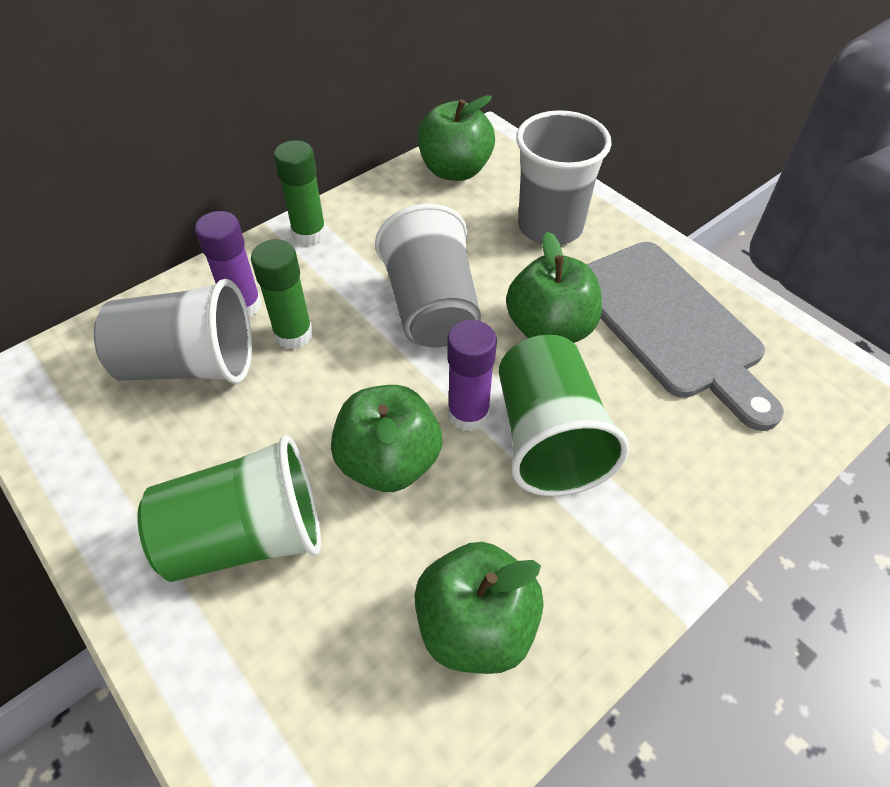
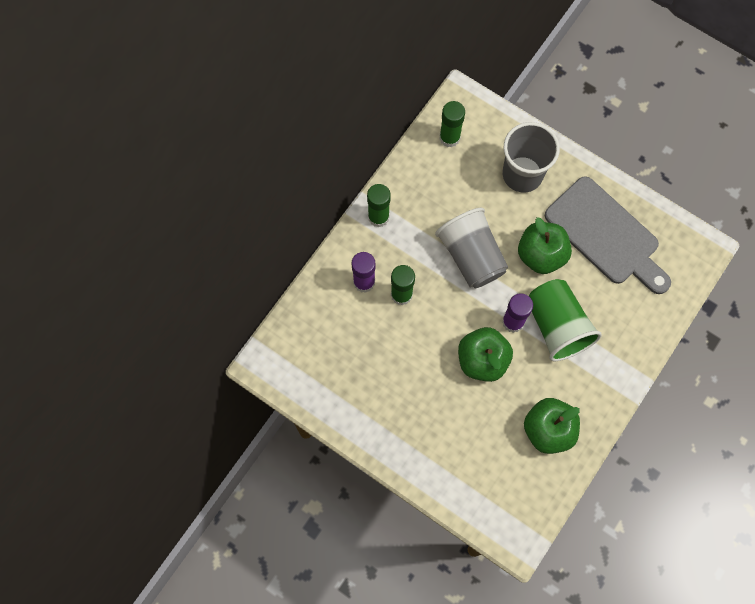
camera: 15 degrees left, 20 degrees up
(190, 364) = (354, 329): grey cup -> none
(247, 537) = (430, 416): green cup -> none
(455, 170) = (449, 138): green apple -> green glue stick

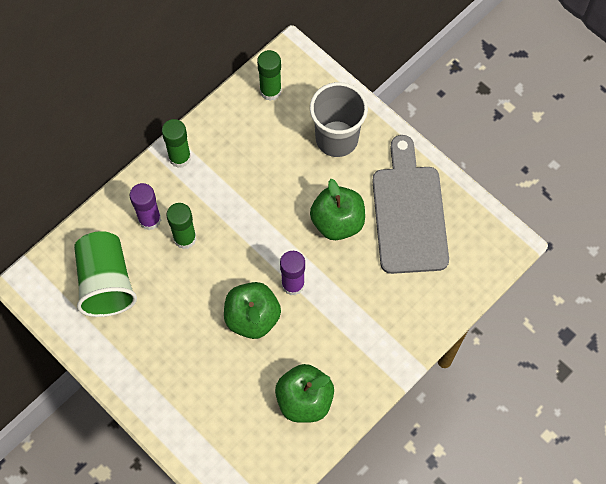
camera: 10 degrees right, 5 degrees down
(471, 256) = (265, 212): grey cup -> none
(557, 326) = (337, 296): green cup -> green cup (106, 282)
(605, 235) = (409, 213): grey cutting board -> grey cutting board turned 150 degrees counterclockwise

